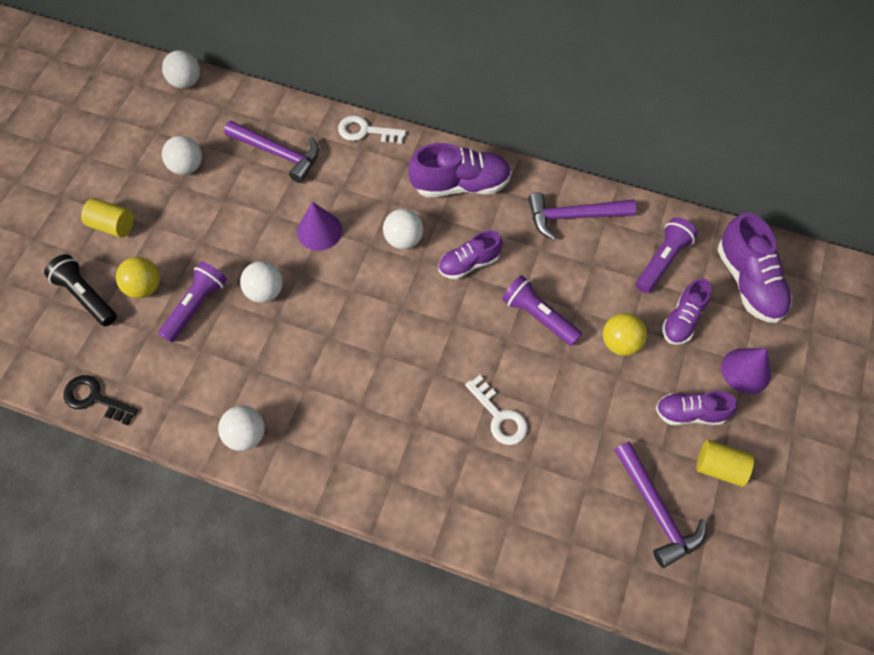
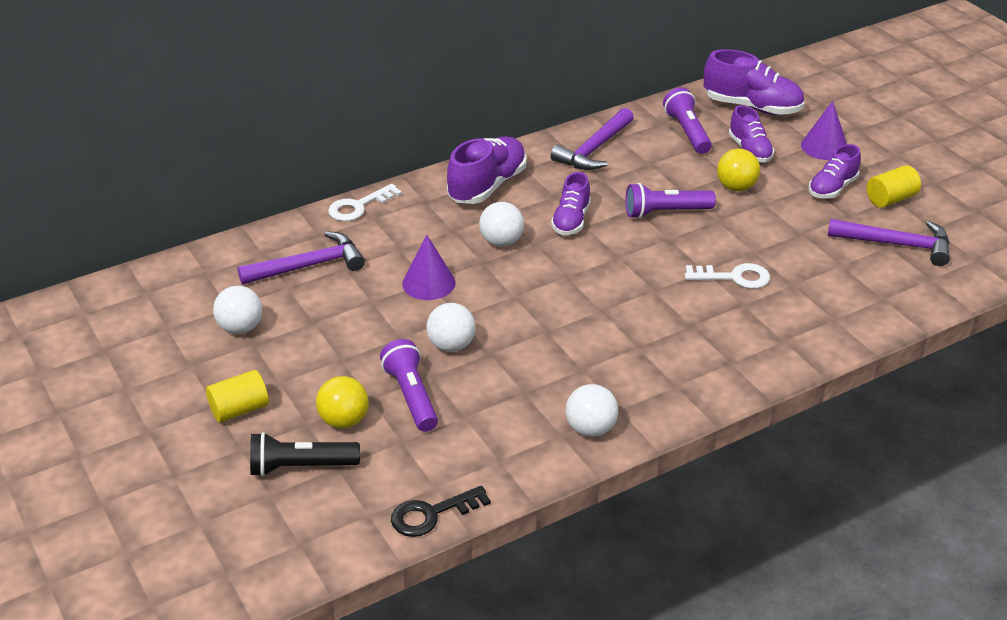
camera: 50 degrees left, 25 degrees down
(186, 82) = (136, 282): white ball -> none

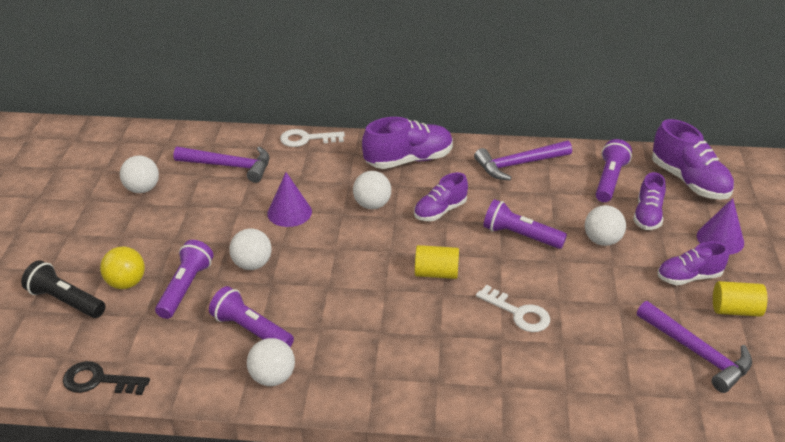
camera: 35 degrees right, 0 degrees up
(239, 409) = (78, 243): yellow cylinder -> yellow cylinder (436, 273)
(522, 401) = (251, 330): none -> purple flashlight
(736, 187) = (602, 240): yellow ball -> white ball

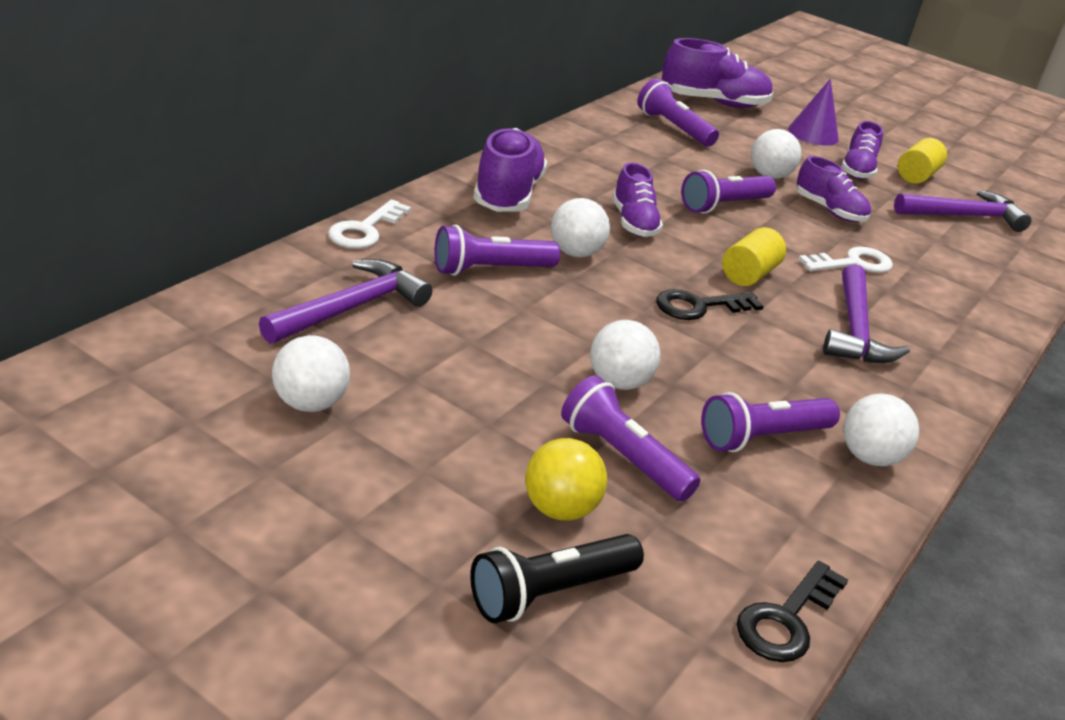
camera: 65 degrees left, 5 degrees down
(289, 212) = (527, 310): purple cone -> none
(316, 187) = (490, 269): none -> purple flashlight
(368, 266) = (699, 306): none -> black key
(518, 164) = (594, 149): purple hammer -> purple hammer (855, 330)
(647, 215) = (749, 141): purple shoe -> purple shoe (829, 210)

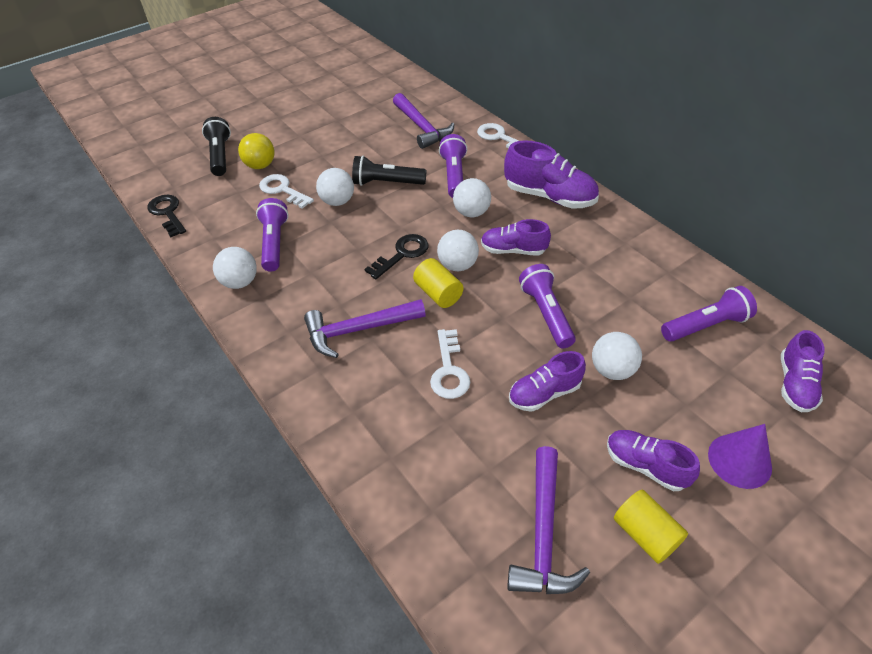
camera: 115 degrees right, 15 degrees up
(310, 403) = (352, 112): white ball -> white ball (458, 265)
(541, 334) = (386, 183): none -> black flashlight
(622, 457) = (283, 190): purple flashlight -> white key
(699, 306) = (402, 254): black key -> black key turned 45 degrees clockwise
(713, 102) = (795, 384): purple shoe -> purple shoe, size x0.64
(855, 330) = (358, 330): purple hammer -> purple hammer turned 45 degrees counterclockwise

